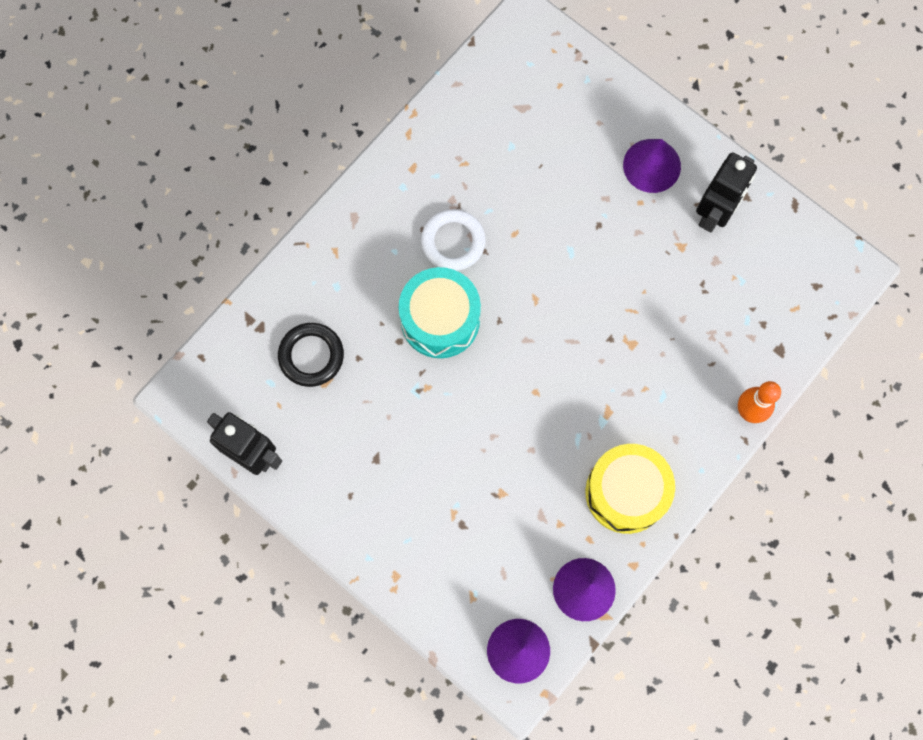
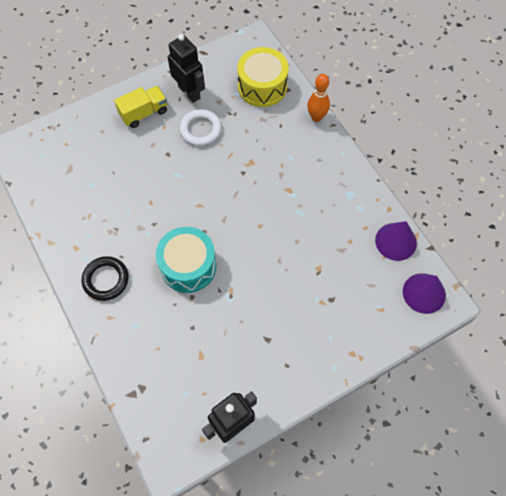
camera: 70 degrees left, 10 degrees down
(311, 356) = (177, 359): black ring -> black ring (106, 280)
(453, 242) = (139, 240): white ring -> white ring (200, 129)
(626, 492) = (342, 197): yellow drum -> yellow drum (262, 86)
(652, 165) = (144, 113): purple cone -> yellow truck

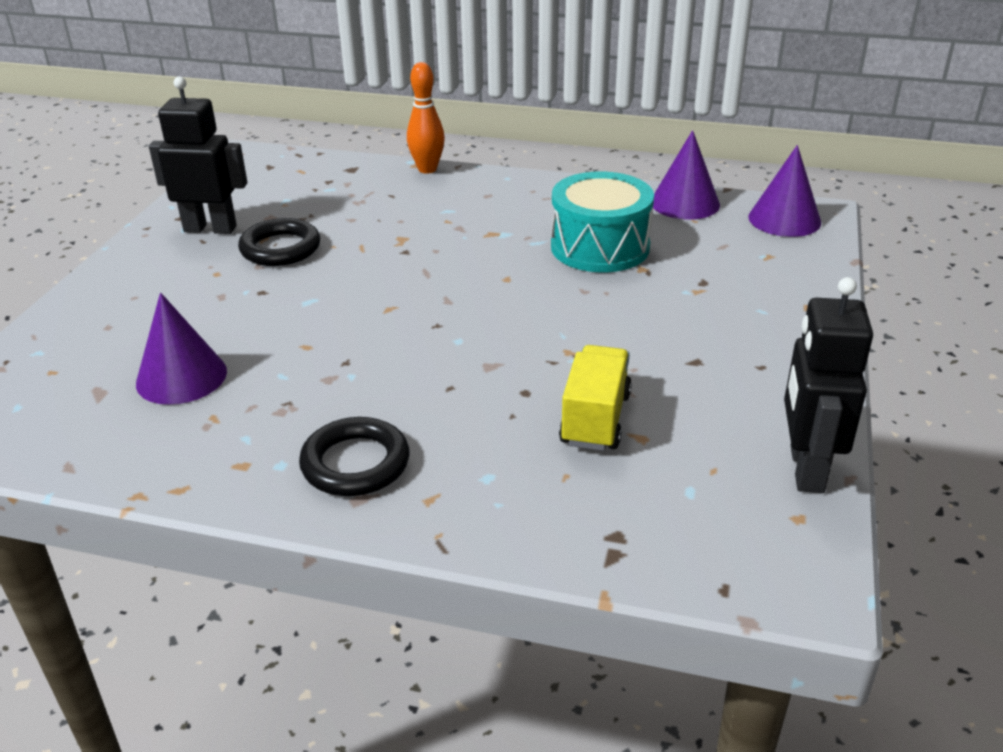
camera: 45 degrees left, 30 degrees down
(98, 184) = (181, 377): none -> purple cone
(144, 113) = (161, 277): yellow truck -> yellow truck (595, 419)
(188, 266) = (469, 368): turquoise drum -> turquoise drum (600, 247)
(200, 129) = (280, 248): white ring -> black ring
(262, 86) = (314, 180): yellow drum -> none

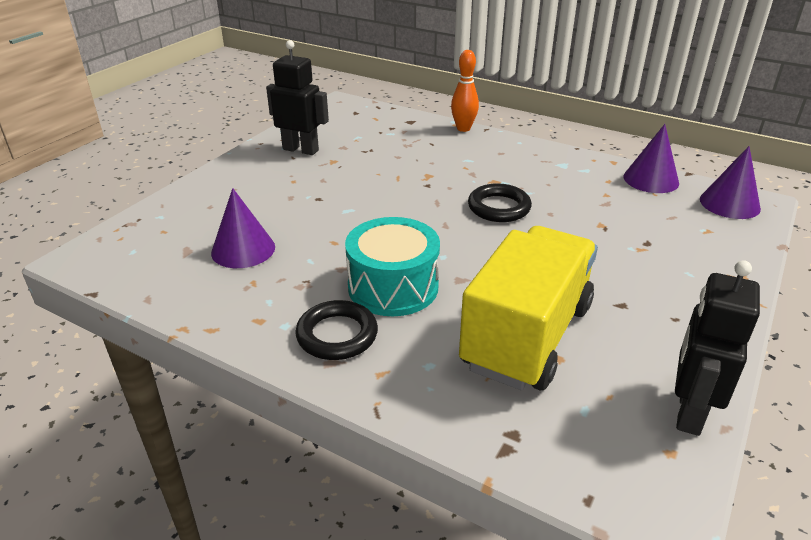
camera: 15 degrees right, 0 degrees up
(280, 248) = (342, 170): black ring -> black ring (499, 207)
(595, 419) = (526, 336): yellow truck -> yellow truck, size x1.91
(600, 247) = (573, 203): turquoise drum -> turquoise drum (393, 287)

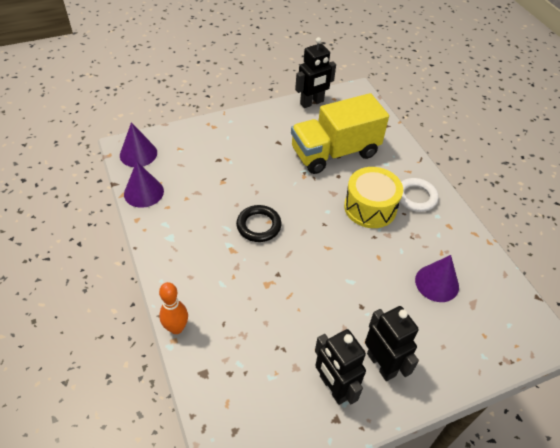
camera: 145 degrees left, 15 degrees up
(267, 174) = (381, 364): none -> black robot
(337, 335) = (416, 197): black ring -> white ring
(393, 287) = (370, 207): turquoise drum -> yellow drum

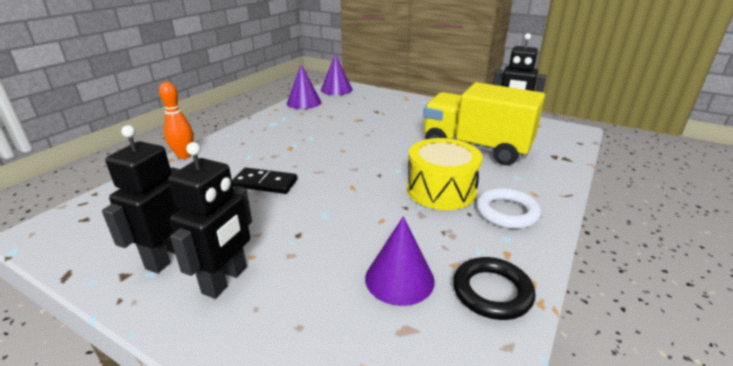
camera: 55 degrees right, 20 degrees down
(258, 226) = (331, 148): black ring -> black ring (492, 292)
(279, 293) = (265, 183): none -> black domino

